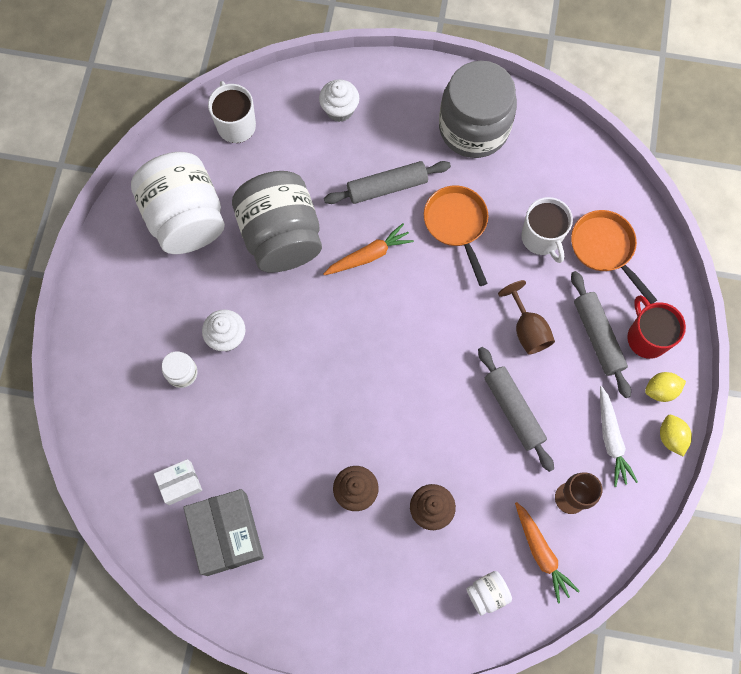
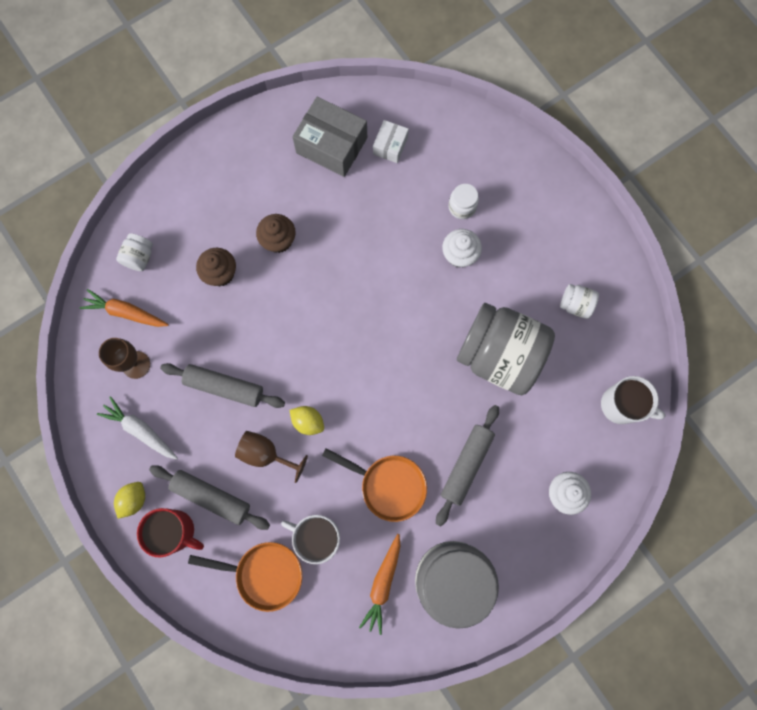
camera: 135 degrees right, 5 degrees up
(186, 218) = (575, 305): white jar -> white jar, size x0.41
(369, 255) = (426, 400): orange carrot -> orange carrot (383, 583)
(671, 437) = (100, 471): yellow lemon -> yellow lemon (308, 421)

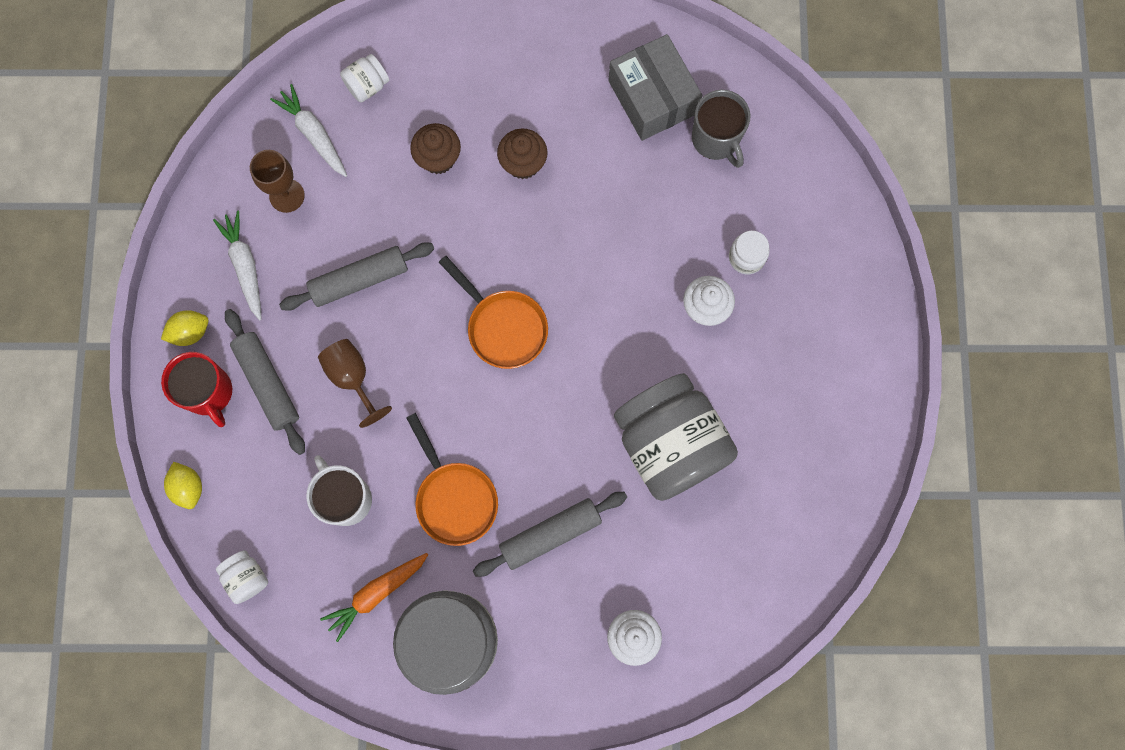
camera: 35 degrees right, 0 degrees up
(126, 312) = (314, 134): orange carrot -> white carrot
(225, 387) = (359, 280): grey rolling pin -> grey rolling pin turned 75 degrees counterclockwise
(264, 574) = (265, 498): orange pan -> orange pan (503, 327)
(308, 421) = (418, 374): yellow lemon -> yellow lemon (188, 487)
(390, 146) = (716, 139): white box -> grey mug
(575, 305) = (794, 447): white jar -> white jar (246, 577)
(621, 405) = (764, 589): white mug -> none

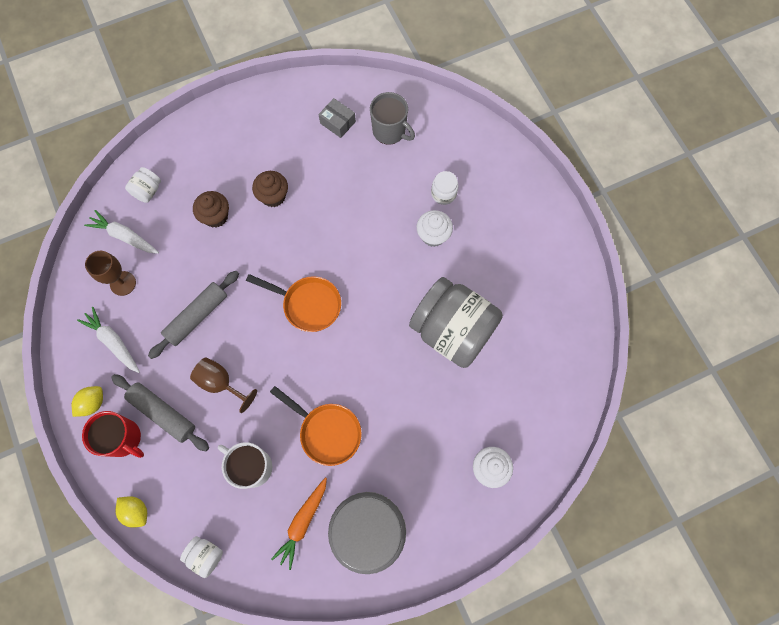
camera: 25 degrees left, 5 degrees down
(550, 534) = (402, 425): grey rolling pin -> none
(652, 97) = (337, 122): grey box -> grey box, size x0.54

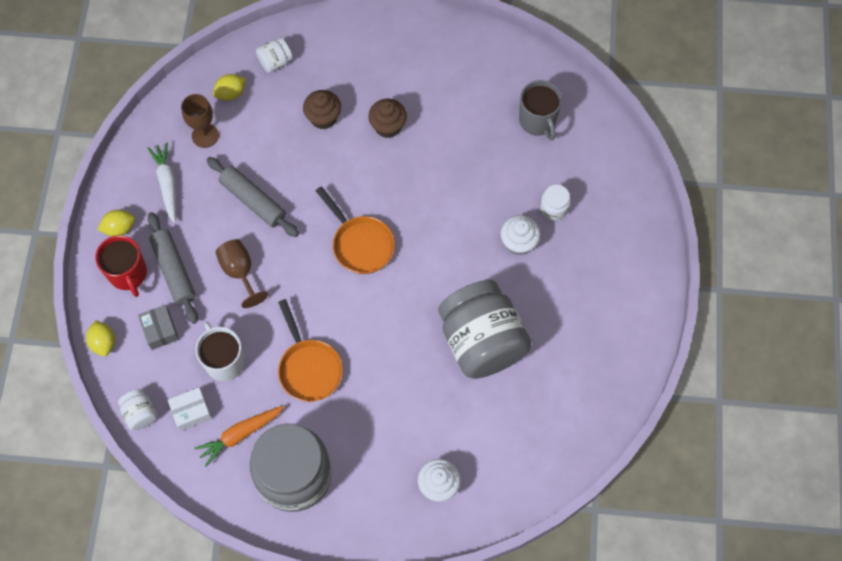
camera: 30 degrees right, 5 degrees down
(125, 236) = (231, 93): white carrot -> yellow lemon
(197, 316) = (253, 201): grey rolling pin -> grey rolling pin turned 60 degrees clockwise
(249, 527) = (191, 412): none -> white box
(337, 122) = (491, 87): grey box -> grey box (160, 330)

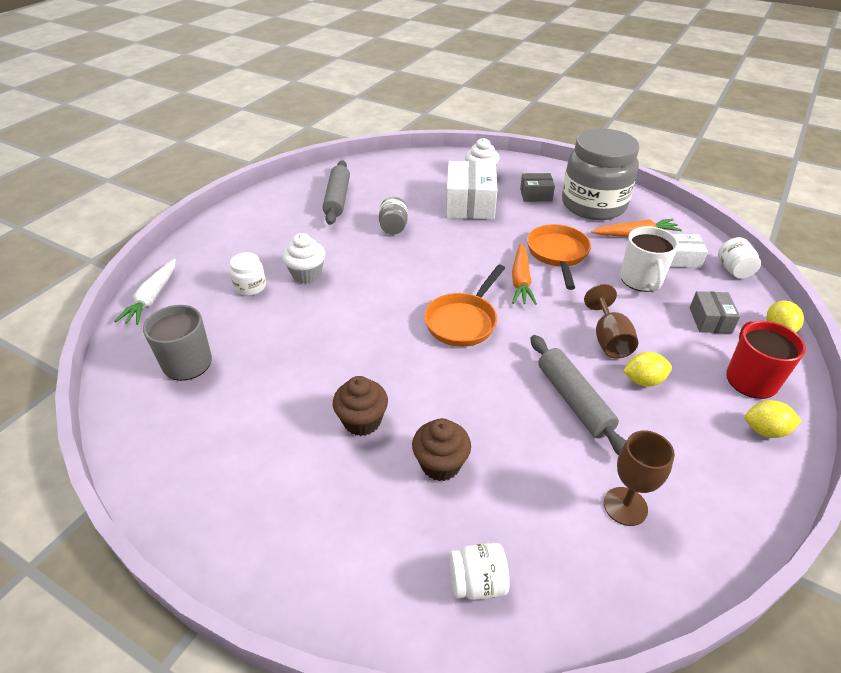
camera: 155 degrees left, 25 degrees down
(167, 184) = (692, 460): white carrot -> white carrot (152, 298)
(174, 271) = (690, 364): grey rolling pin -> grey rolling pin (337, 199)
(231, 93) = (569, 557): yellow lemon -> yellow lemon (643, 380)
(331, 314) = (521, 280): none -> orange carrot
(360, 244) = (463, 321): orange pan -> orange pan turned 135 degrees counterclockwise
(362, 468) = (536, 195): none -> grey box
(425, 418) = (470, 204): none -> white box
(482, 342) = (393, 227): grey jar -> grey jar, size x0.41

